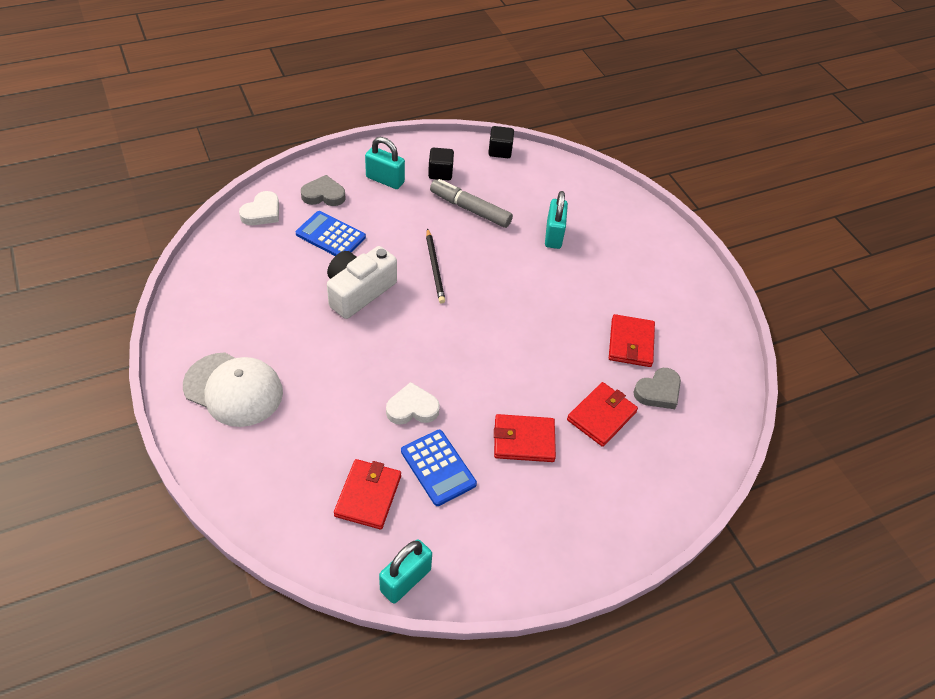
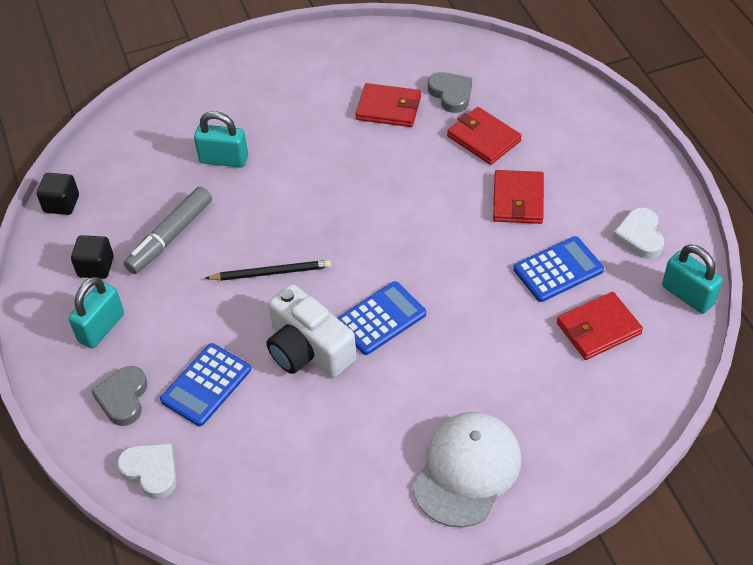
camera: 80 degrees left, 0 degrees up
(368, 495) = (598, 328): red wallet -> red wallet turned 45 degrees counterclockwise
(386, 336) = (380, 318): none -> blue calculator
(412, 408) = (484, 292): white heart -> white heart (639, 236)

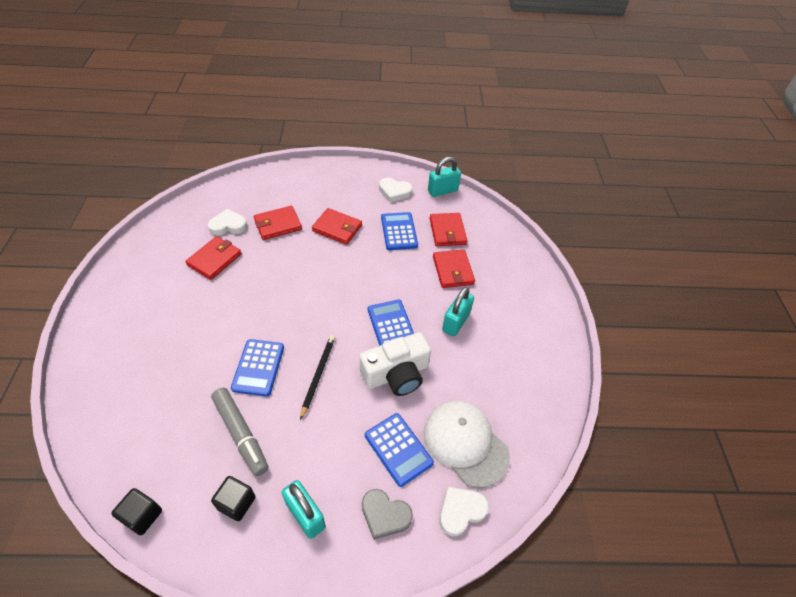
camera: 75 degrees left, 0 degrees up
(224, 159) = (186, 372): turquoise padlock -> turquoise padlock (456, 322)
(256, 215) = (258, 367): none -> blue calculator
(451, 94) = (228, 225): grey heart -> white heart
(467, 470) = (520, 322): white cap -> white cap (465, 443)
(520, 358) = (453, 270): none -> red wallet

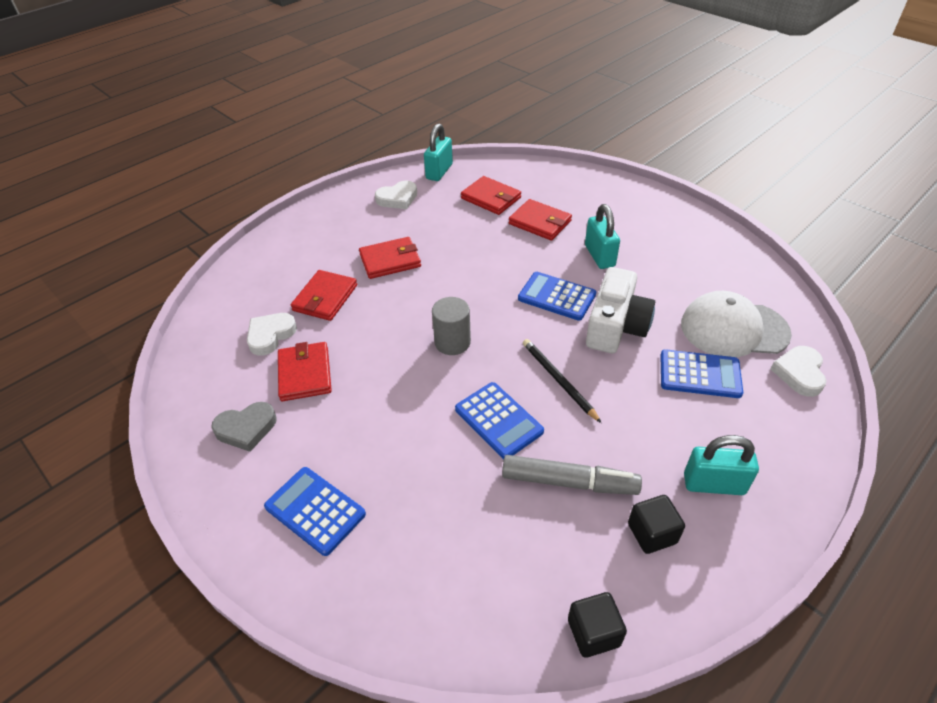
camera: 40 degrees left, 5 degrees down
(299, 303) = (452, 342): none -> grey cylinder
(385, 515) = (762, 425): grey heart -> grey heart (246, 428)
(399, 231) = (450, 225): blue calculator -> blue calculator (315, 510)

